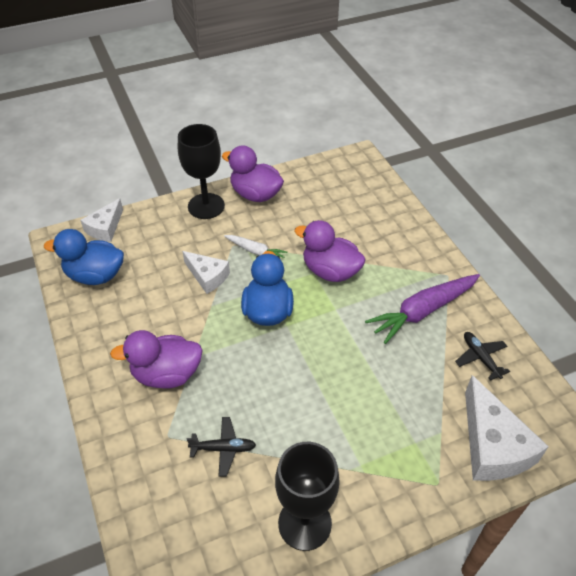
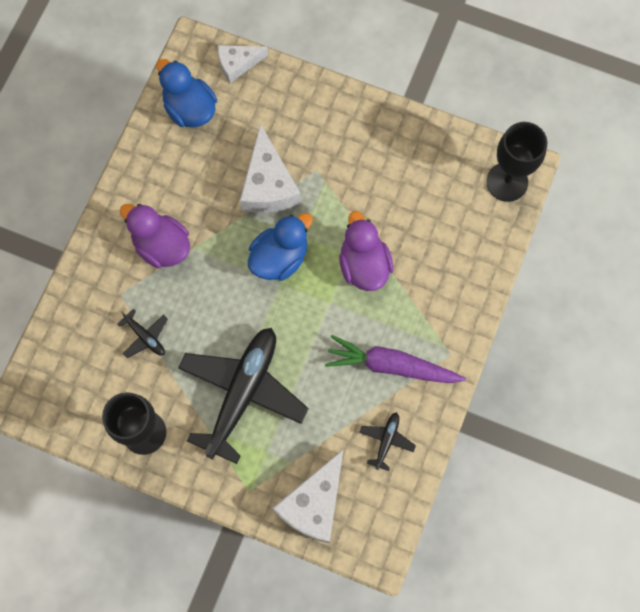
camera: 45 degrees right, 25 degrees up
(206, 206) = (336, 109): black goblet -> black goblet (507, 182)
(207, 276) = (268, 185): white cheese -> white cheese, size x1.64
(255, 194) = (388, 132): purple duck -> none
(255, 251) = (327, 193): white carrot -> none
(347, 419) = (242, 393): none -> black plane

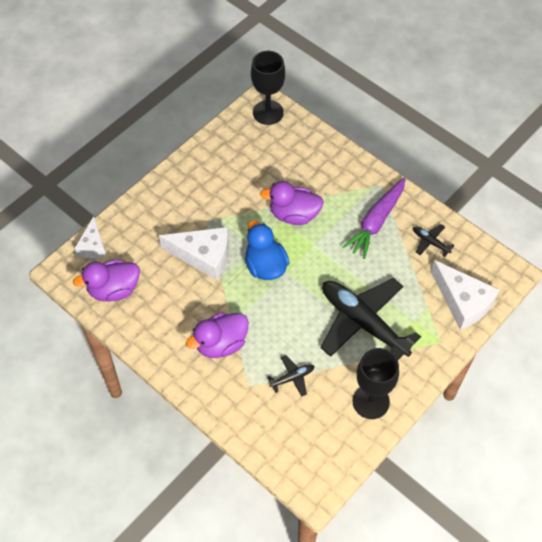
camera: 70 degrees left, 15 degrees down
(190, 109) = (114, 290): blue duck -> purple duck

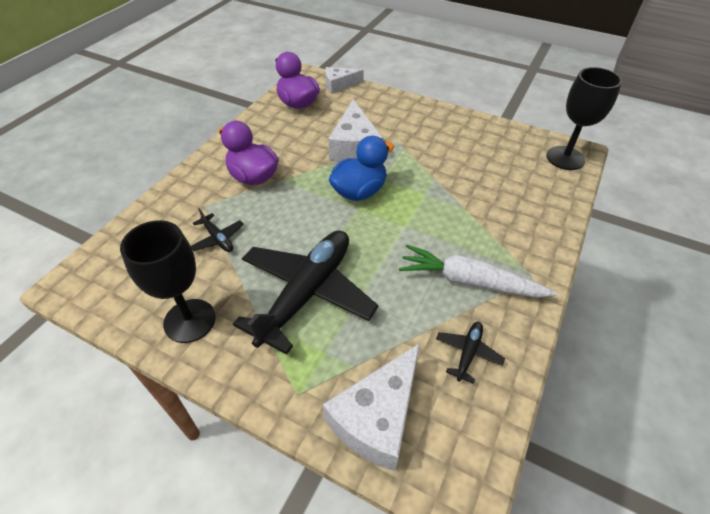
camera: 75 degrees right, 10 degrees down
(294, 215) = (438, 202): purple duck -> none
(376, 222) = (470, 281): purple carrot -> white carrot

